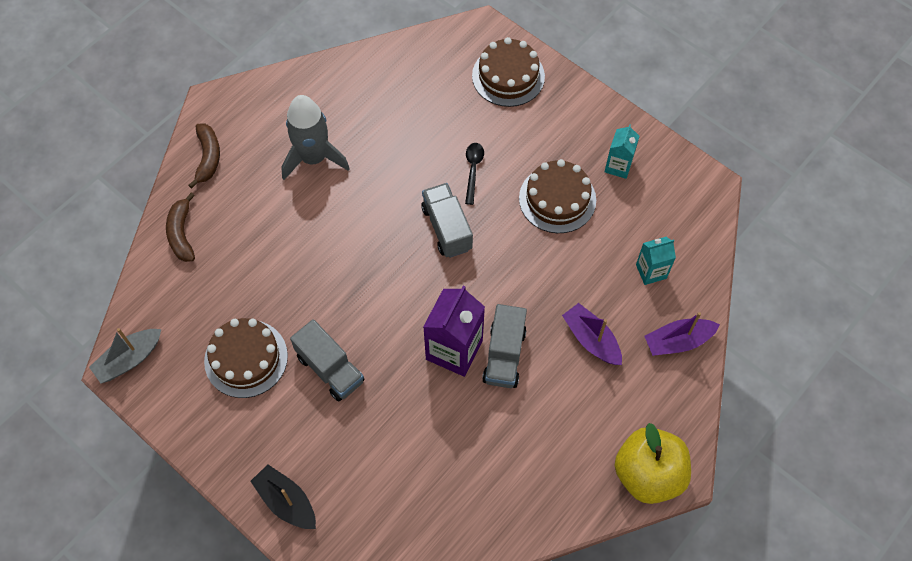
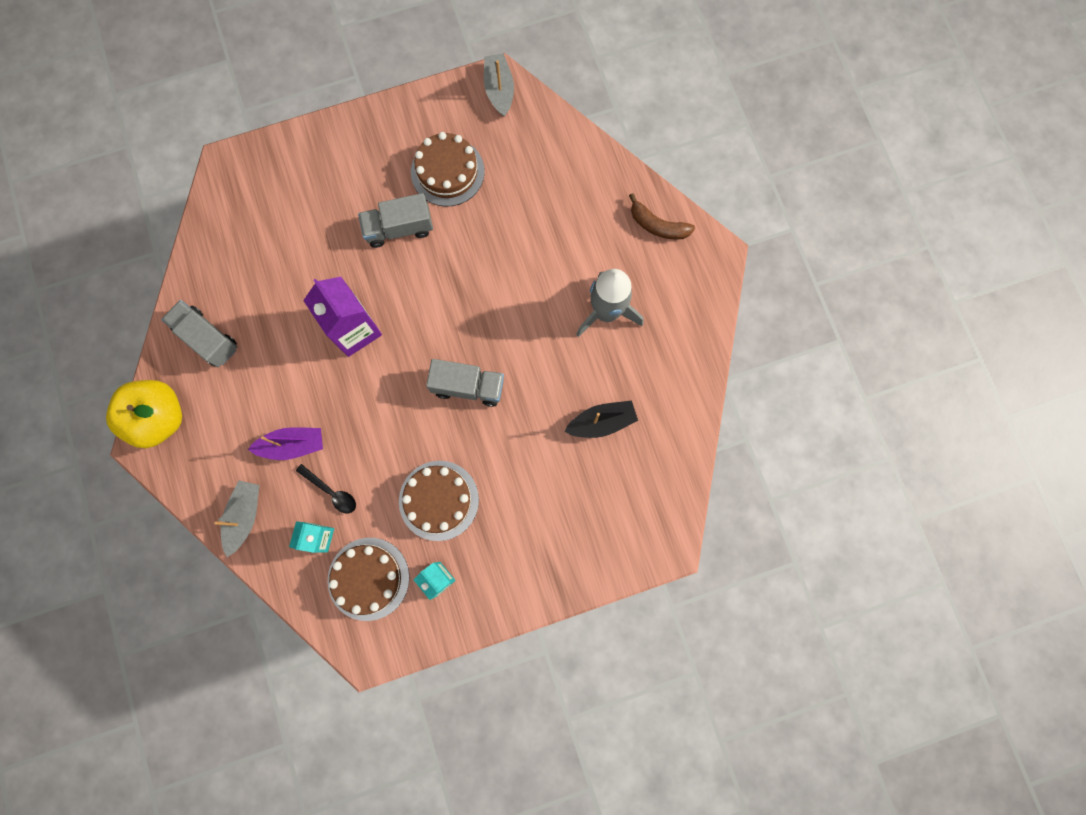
camera: 120 degrees right, 15 degrees up
(182, 234) = (591, 173): brown banana -> none
(286, 501) = (315, 148): black boat -> black boat (601, 422)
(473, 170) = (513, 443): black spoon -> black spoon (331, 492)
(504, 355) = (325, 366): grey truck -> grey truck (207, 338)
(508, 76) = (597, 537): brown cake -> brown cake (368, 578)
(678, 341) = (245, 516): purple boat -> grey boat

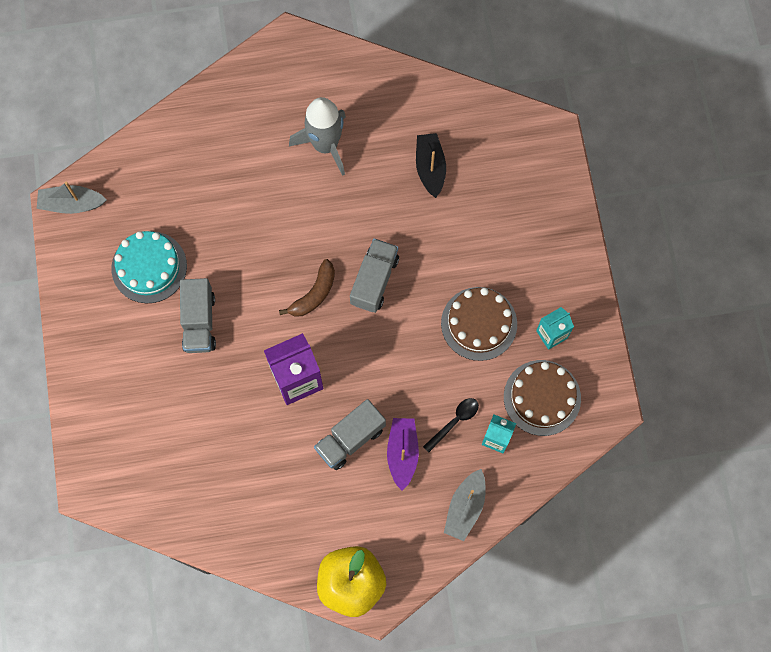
camera: 80 degrees left, 5 degrees down
(207, 338) = (276, 526): grey truck -> grey truck (350, 439)
(245, 516) = (465, 507): grey boat -> grey boat turned 90 degrees counterclockwise
(447, 172) = (149, 267): brown cake -> turquoise cake
(657, 225) = (249, 84): brown banana -> brown banana (314, 294)

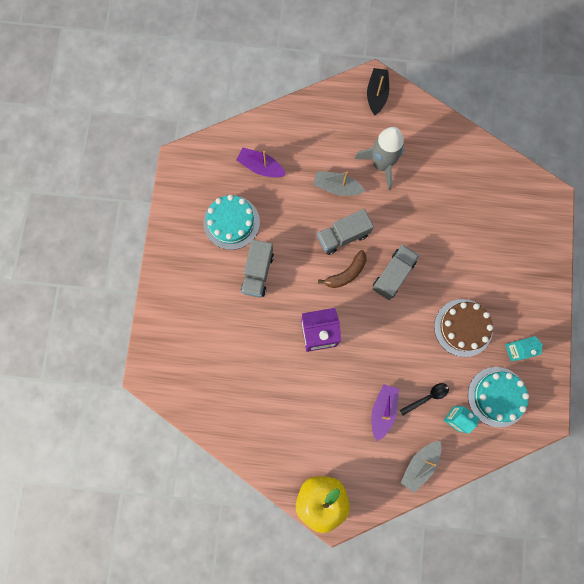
camera: 15 degrees right, 5 degrees up
(72, 204) = (187, 161): grey boat -> grey boat (337, 187)
(170, 187) = (261, 167): none -> purple boat
(350, 439) = (347, 389): grey truck -> grey truck (343, 236)
(430, 168) = (454, 201): black boat -> black boat (376, 94)
(542, 397) = (497, 396): brown cake -> turquoise cake

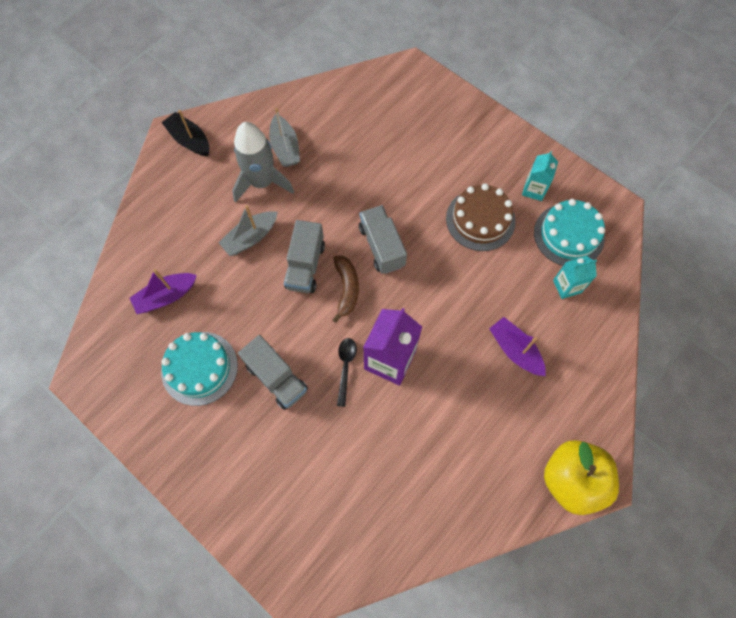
camera: 55 degrees left, 10 degrees down
(419, 465) = (594, 352): grey boat -> grey boat (285, 148)
(427, 397) = (528, 298): black spoon -> black spoon (345, 367)

